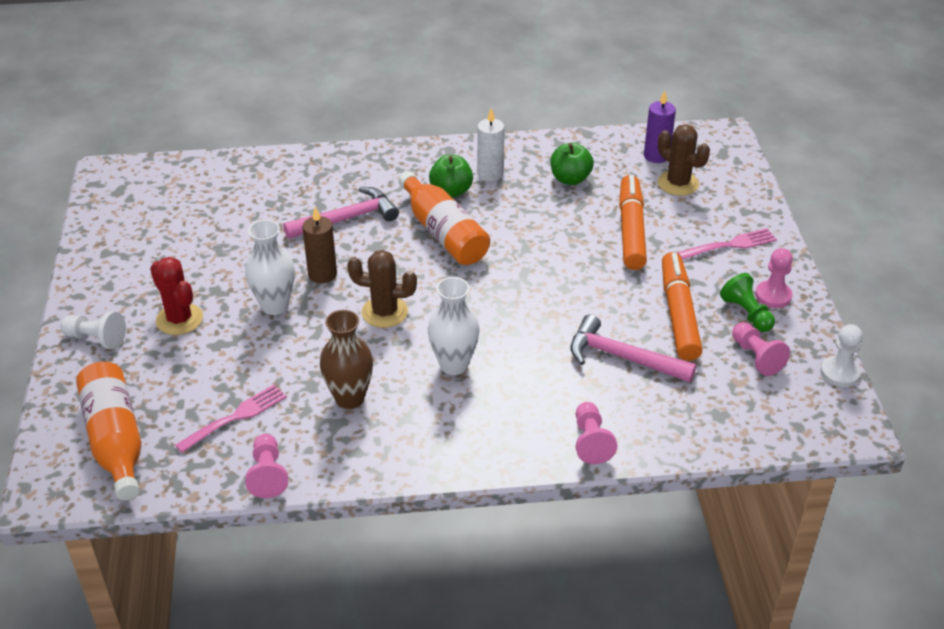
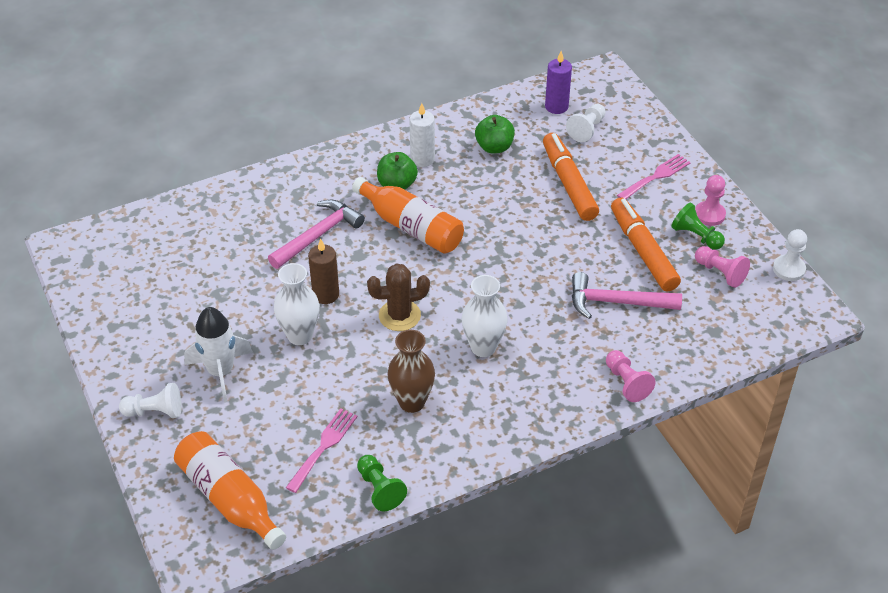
camera: 20 degrees left, 5 degrees up
(179, 319) = (221, 372): red cactus -> white rocket
(268, 474) = (379, 489): pink pawn -> green pawn
(678, 183) = (587, 129): brown cactus -> white pawn

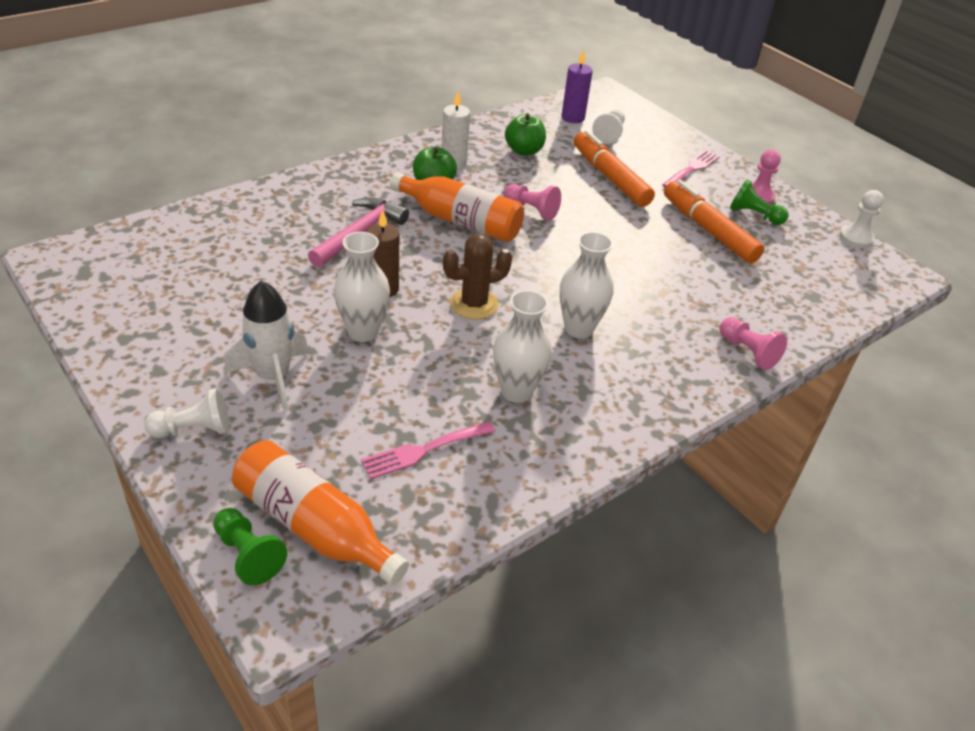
camera: 15 degrees left, 5 degrees down
(323, 447) = (423, 451): pink fork -> pink fork turned 135 degrees counterclockwise
(379, 489) = (508, 493): green pawn -> green pawn (248, 555)
(412, 402) = (516, 391): brown vase -> white vase
(617, 302) = (703, 277): pink hammer -> none
(720, 273) = (793, 245): pink pawn -> pink pawn (531, 210)

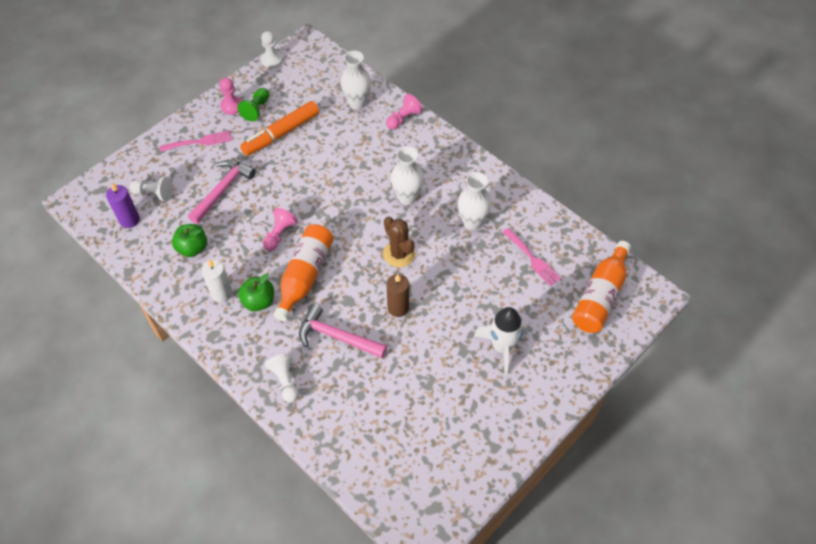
camera: 95 degrees left, 15 degrees up
(194, 429) = (557, 375): white pawn -> white pawn (285, 381)
(248, 555) = (627, 320): green pawn -> none
(363, 332) = (445, 309): white vase -> white vase (357, 103)
(610, 177) = (222, 190): orange marker -> pink hammer
(692, 169) = (199, 142): pink fork -> pink fork turned 135 degrees clockwise

